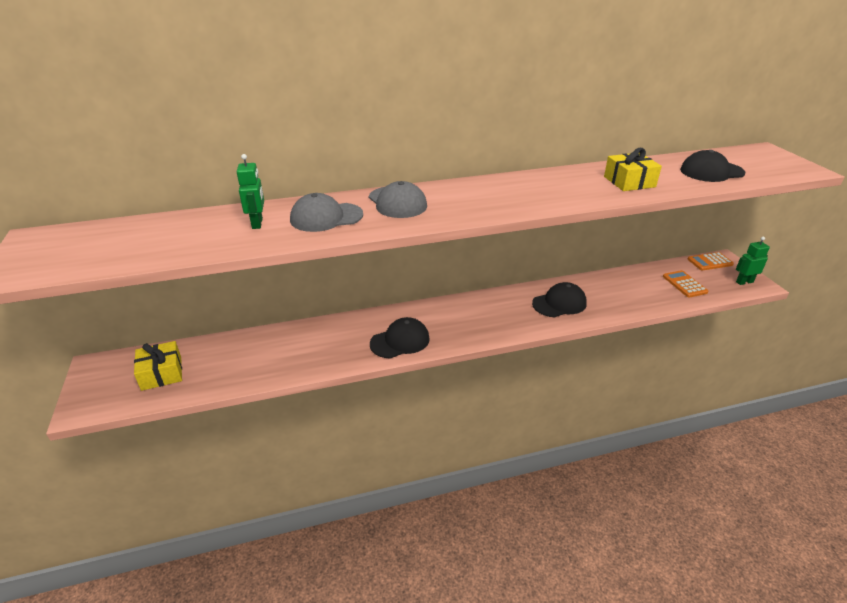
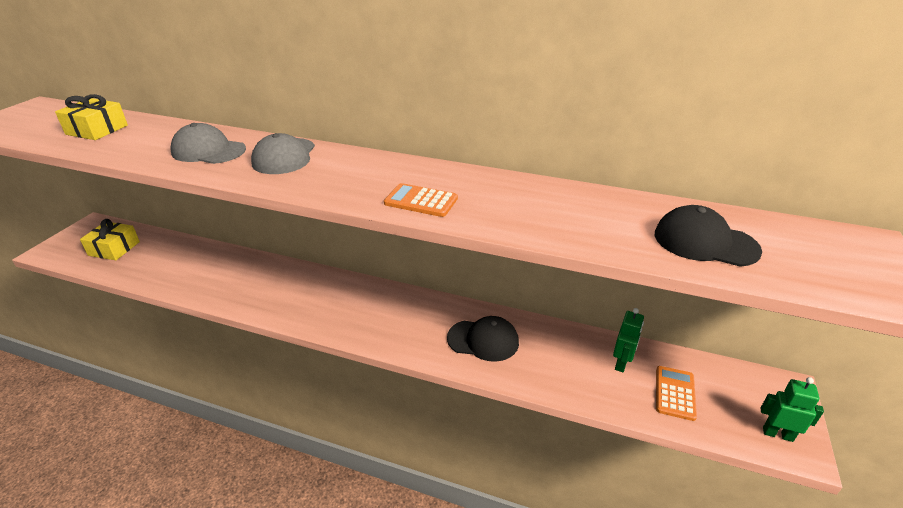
camera: 35 degrees right, 0 degrees up
(257, 223) = (158, 139): green robot -> green robot (621, 363)
(400, 341) = (289, 304): black cap -> none
(629, 182) = (557, 215): yellow gift -> yellow gift (97, 130)
(710, 262) = (757, 381): orange calculator -> orange calculator (421, 201)

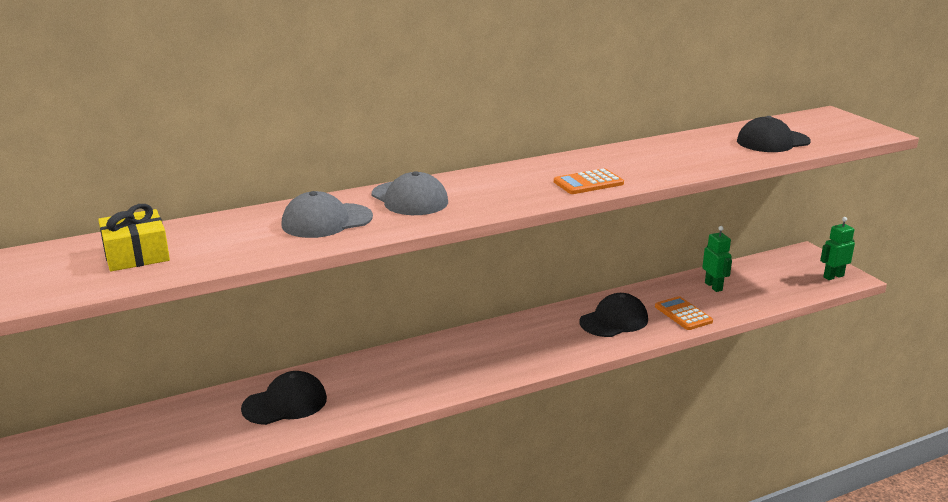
camera: 45 degrees left, 10 degrees down
(114, 248) = (99, 455): yellow gift -> none
(215, 271) = (285, 403): none -> black cap
(675, 393) = (763, 285): orange calculator -> orange calculator (683, 314)

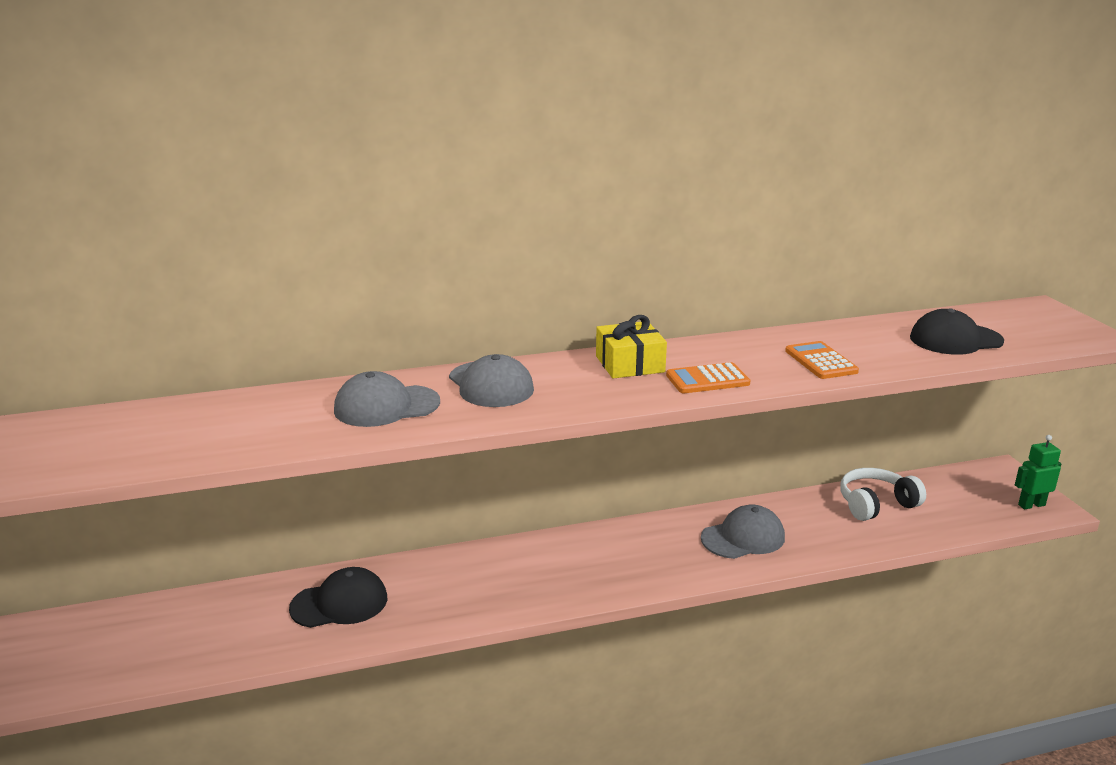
camera: 10 degrees right, 0 degrees up
(136, 254) = (165, 432): yellow gift -> yellow gift (630, 364)
(614, 321) = (743, 537): black cap -> grey cap
(683, 314) = (829, 537): orange calculator -> orange calculator (821, 361)
(713, 286) = (876, 504): green robot -> white headphones

